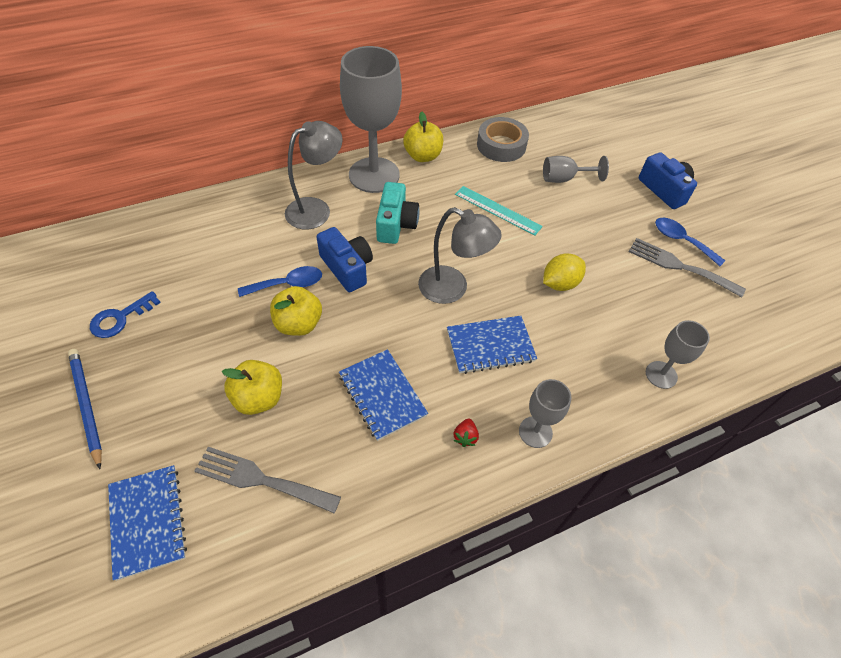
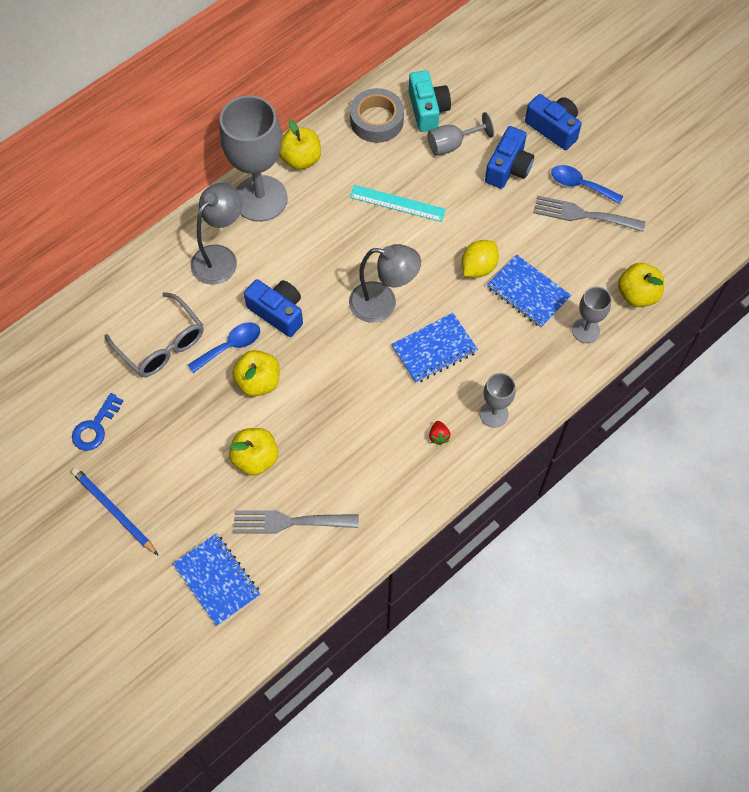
camera: 15 degrees left, 10 degrees up
(225, 264) = (161, 344): none -> grey glasses
(382, 395) = (358, 423): blue notebook -> blue notebook (528, 293)
(396, 224) = (305, 250): turquoise camera -> turquoise camera (427, 110)
(613, 209) = (508, 168): none -> blue camera
(726, 355) = (637, 295): none -> yellow apple

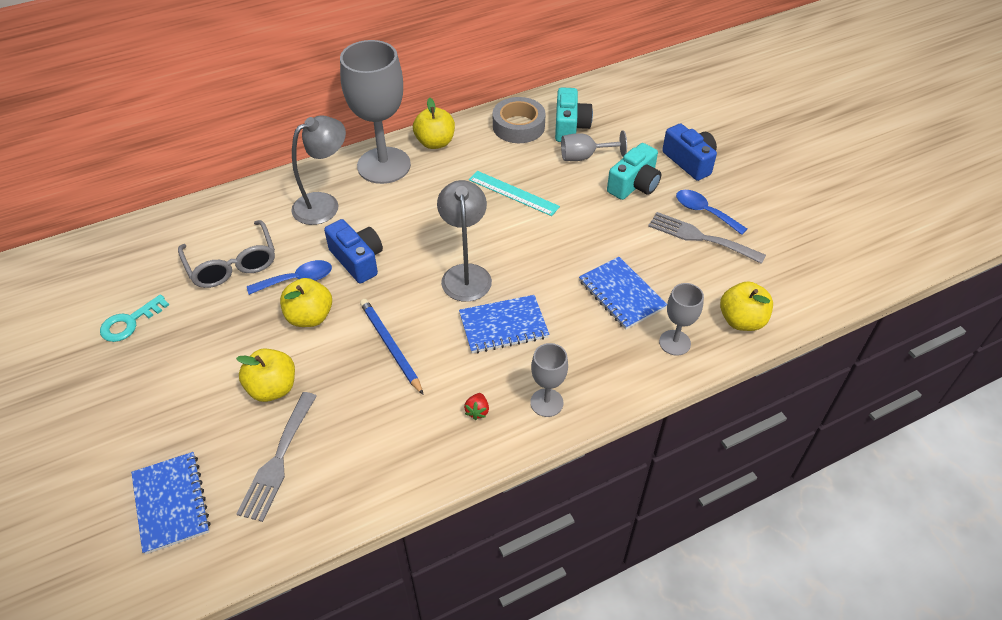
camera: 15 degrees right, 15 degrees down
(95, 427) = (130, 322): blue key -> turquoise key
(113, 511) = (103, 405): blue pencil -> blue pencil (390, 346)
(289, 522) = (278, 461): grey fork -> grey fork turned 90 degrees counterclockwise
(383, 304) = (465, 274): grey lamp -> grey lamp turned 120 degrees counterclockwise
(478, 267) = (576, 262): yellow lemon -> none
(508, 168) = (634, 185): blue camera -> turquoise camera

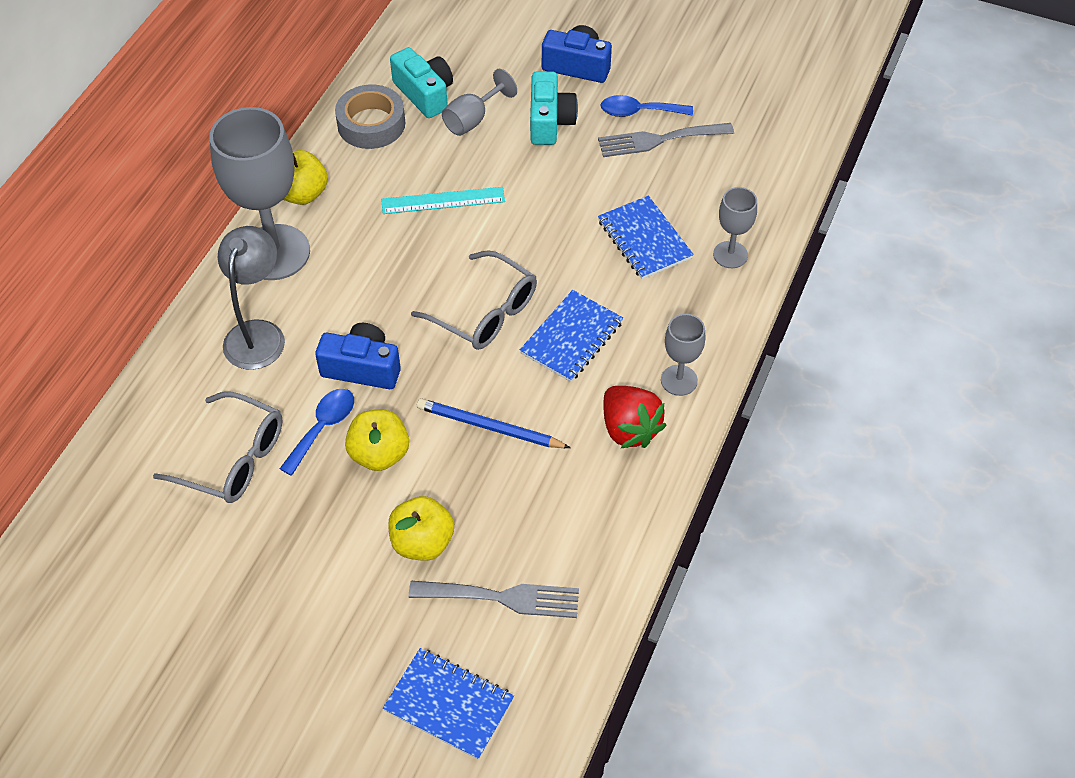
camera: 40 degrees left, 5 degrees up
(130, 322) = (194, 589): turquoise key -> none
(278, 461) = (503, 598): grey fork -> grey fork turned 60 degrees counterclockwise
(465, 274) = (484, 312): grey lamp -> grey glasses
(477, 411) = (629, 429): red strawberry -> red strawberry, size x2.21
(621, 294) = (644, 239): blue notebook -> blue notebook turned 45 degrees clockwise
(741, 320) = (764, 198): yellow apple -> none

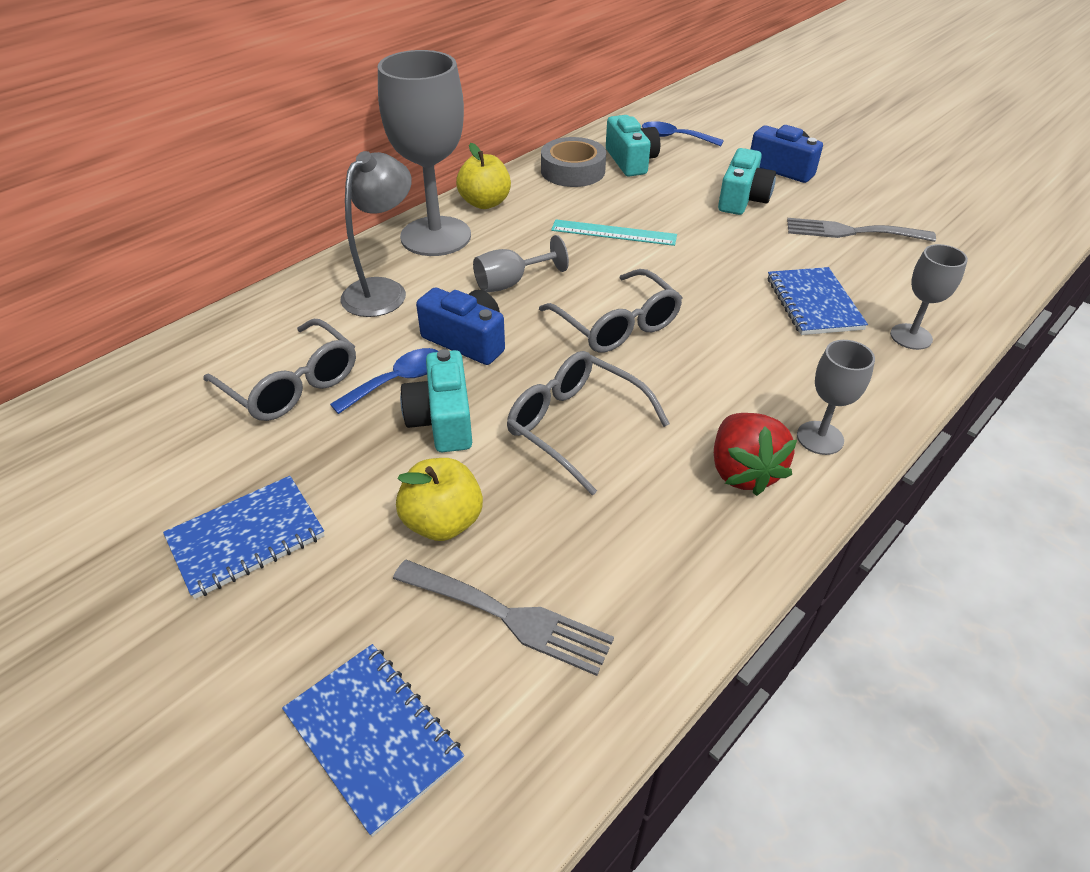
camera: 20 degrees right, 10 degrees down
(379, 454) = (442, 420): yellow apple -> turquoise camera
(473, 119) = (668, 184): grey goblet -> grey goblet (510, 283)
(489, 427) = (576, 426): blue pencil -> grey glasses
(572, 338) = (703, 368): blue notebook -> blue notebook (246, 538)
(639, 112) = (835, 208): blue spoon -> blue spoon (674, 137)

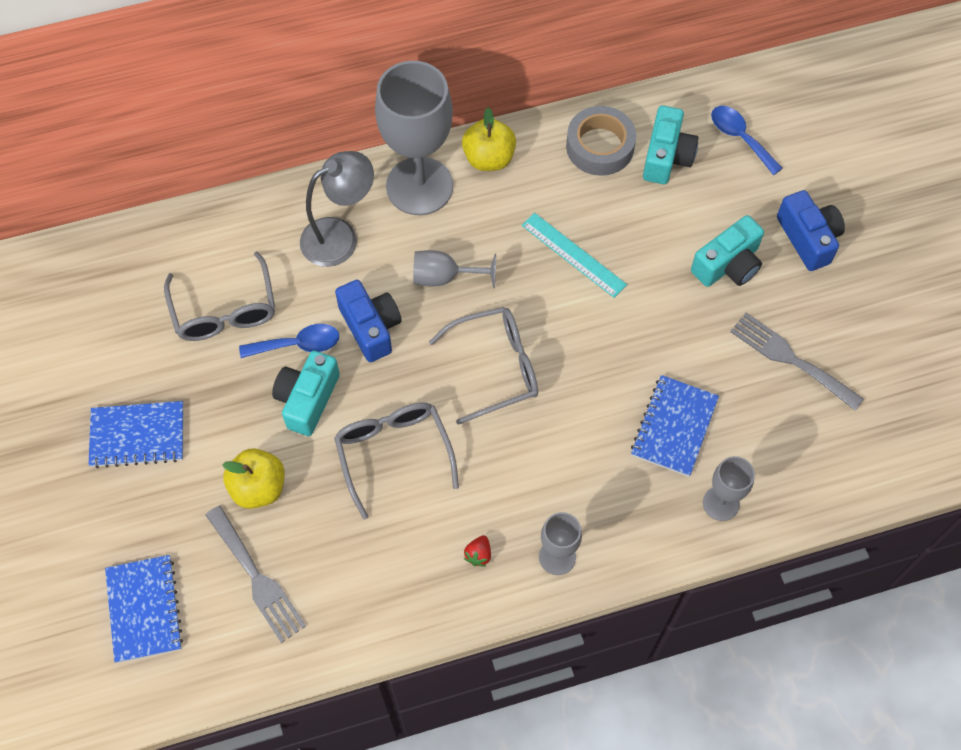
camera: 30 degrees right, 20 degrees up
(616, 324) = (495, 368): grey glasses -> grey glasses turned 105 degrees counterclockwise
(743, 471) = (478, 554): red strawberry -> red strawberry, size x0.45

